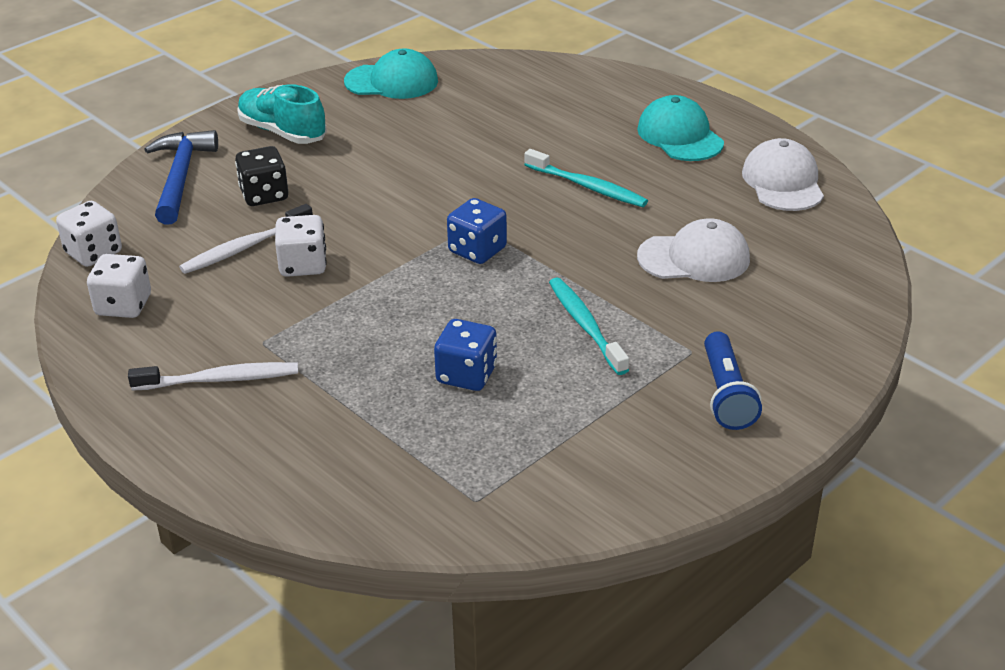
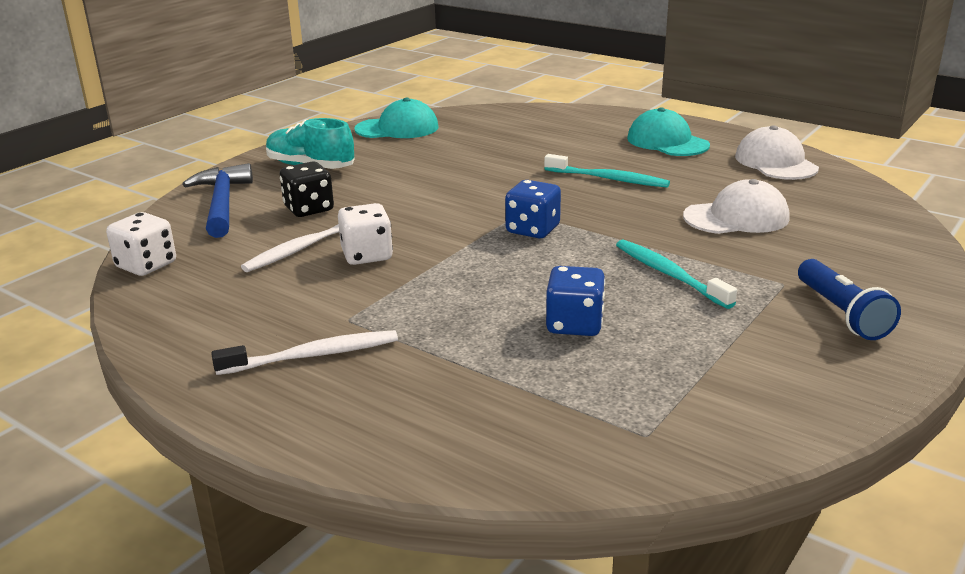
camera: 10 degrees left, 10 degrees down
(123, 305) = (188, 304): white dice -> none

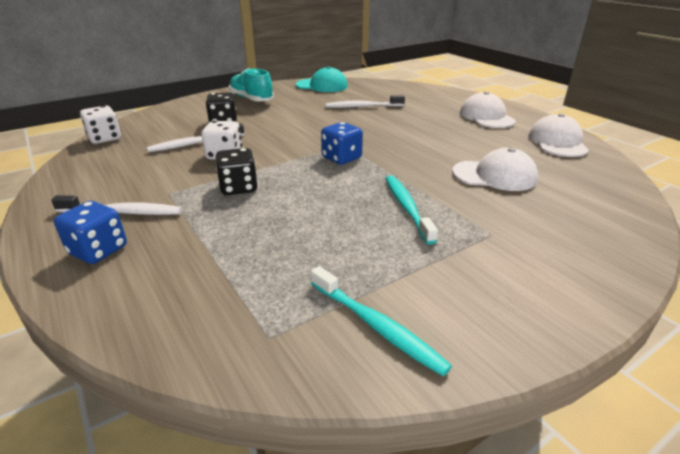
camera: 20 degrees right, 5 degrees up
(222, 204) = (182, 112): blue hammer -> none
(437, 293) = (238, 187): none -> black dice
(490, 153) = (362, 107): none -> white toothbrush
(574, 324) = (304, 230): blue dice -> blue dice (98, 250)
(608, 179) = (423, 134): turquoise toothbrush -> turquoise toothbrush (376, 326)
(667, 142) = (486, 117): turquoise cap -> white cap
(841, 313) = (522, 271): blue flashlight -> none

